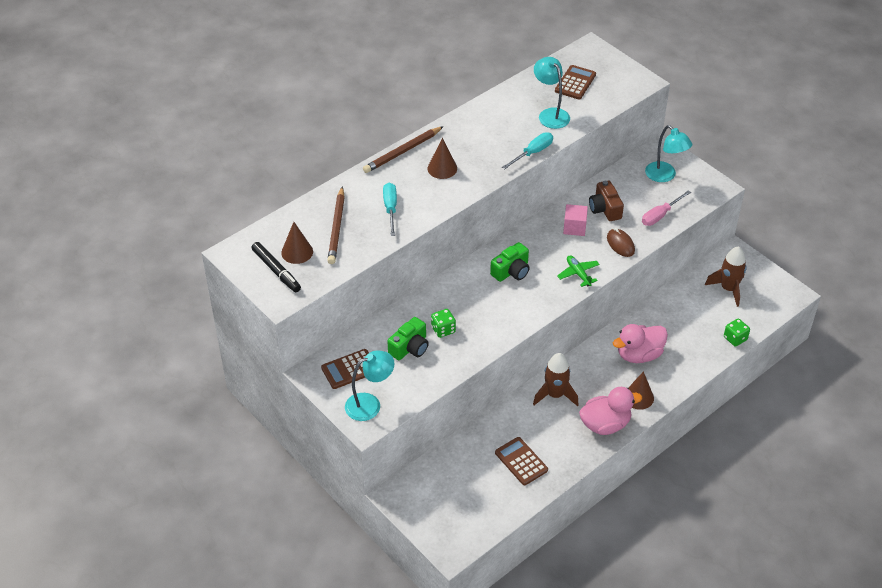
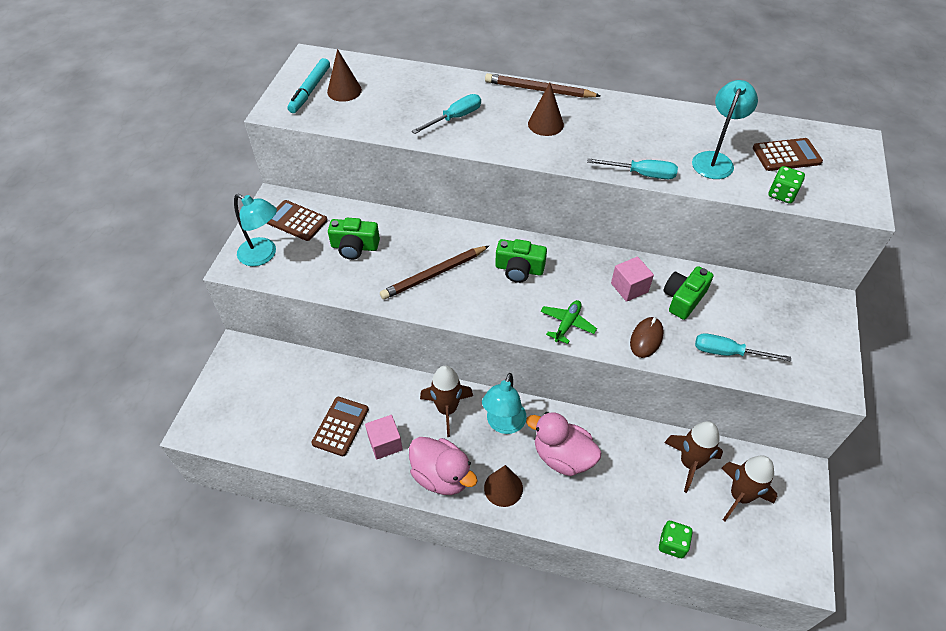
camera: 55 degrees right, 5 degrees up
(276, 271) = (310, 90): black marker -> turquoise marker
(337, 228) = (397, 98): brown pencil -> brown pencil (434, 274)
(443, 330) = (396, 258): green dice -> green dice (781, 194)
(555, 442) = (385, 443): none -> pink cube
(605, 209) = (683, 299): brown camera -> green camera
(660, 215) = (728, 353): pink screwdriver -> turquoise screwdriver
(665, 176) = (792, 326): turquoise lamp -> turquoise lamp (503, 424)
(690, 297) = (689, 463): none -> brown rocket

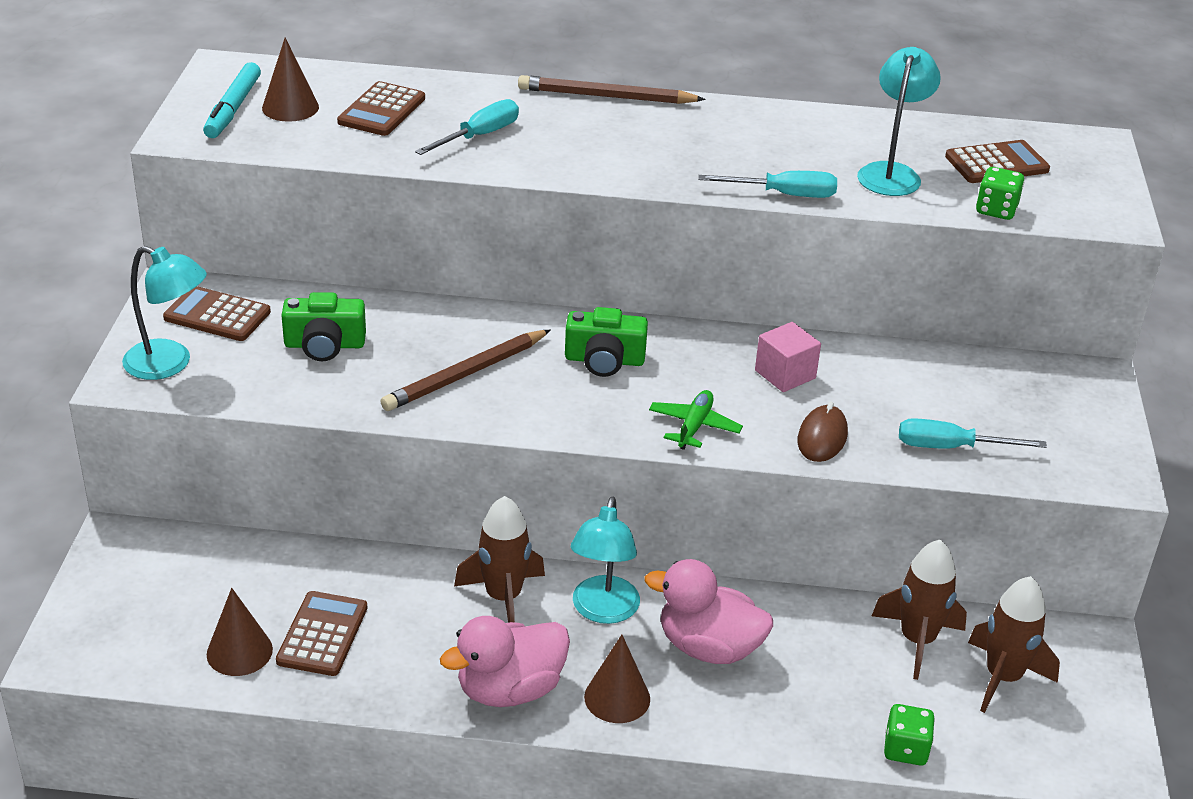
camera: 10 degrees left, 15 degrees down
(385, 443) = (404, 652): pink cube -> none
(399, 95) = (382, 110): none -> brown calculator
(441, 476) = (510, 689): pink duck -> pink duck turned 120 degrees clockwise
(545, 124) = (624, 139): brown cone -> brown cone (239, 651)
(683, 299) = (872, 384): green camera -> none

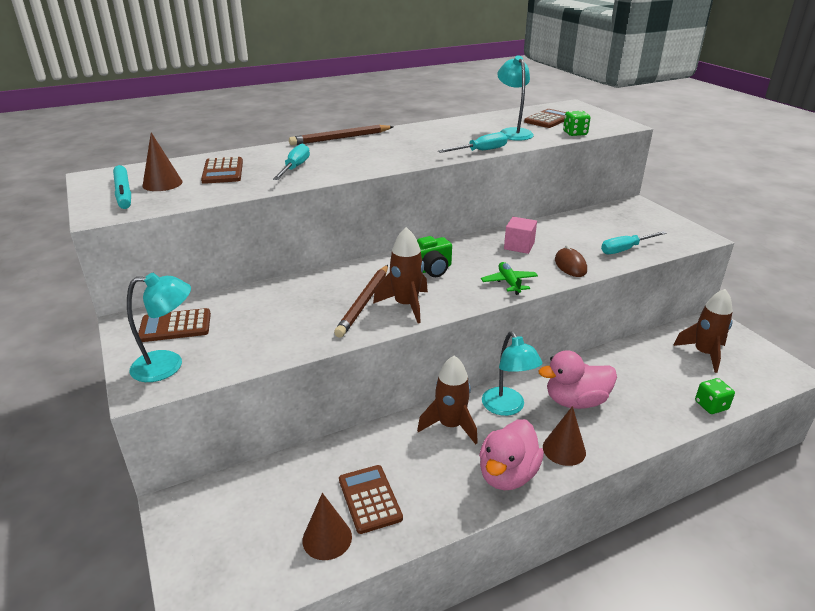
camera: 30 degrees left, 5 degrees down
(324, 345) = (263, 317): green camera -> none
(917, 640) = (654, 354): brown rocket -> brown rocket (406, 305)

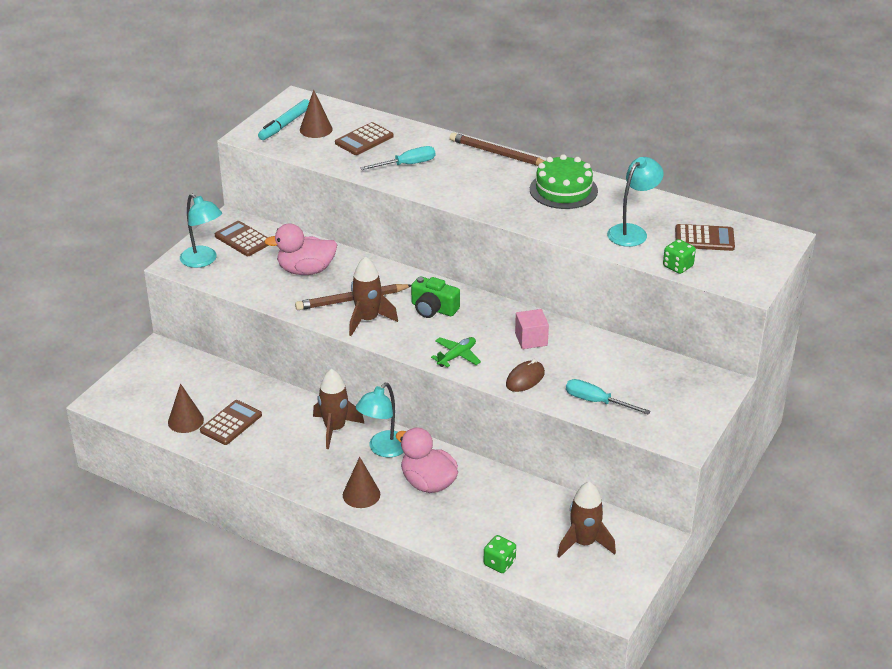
camera: 55 degrees right, 5 degrees up
(426, 135) = (563, 190): none -> green cake
(480, 151) = (555, 232): turquoise screwdriver -> none
(507, 474) = (308, 475): pink duck -> pink duck (306, 270)

